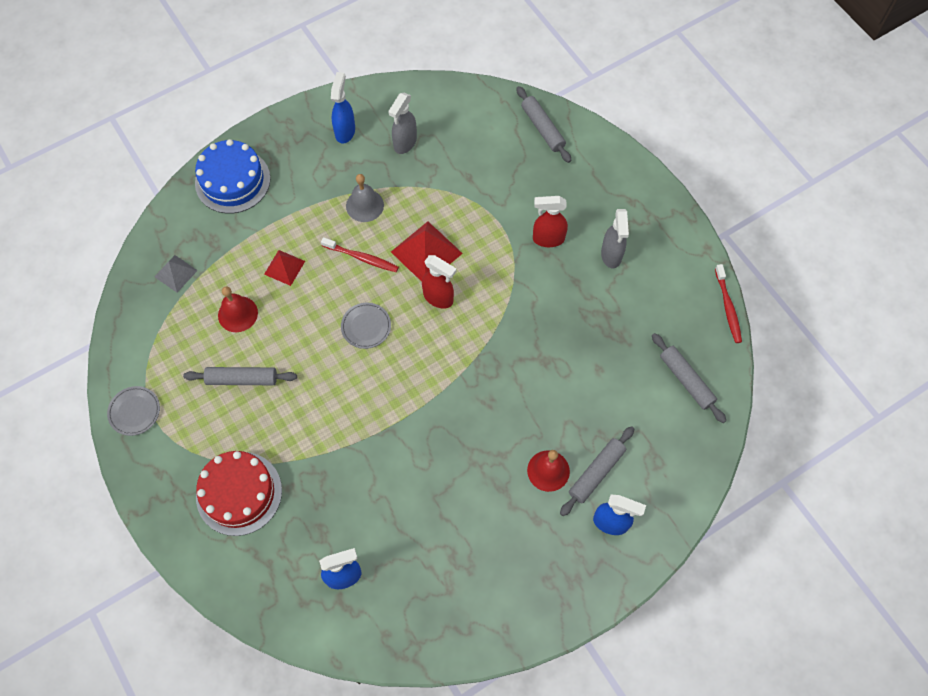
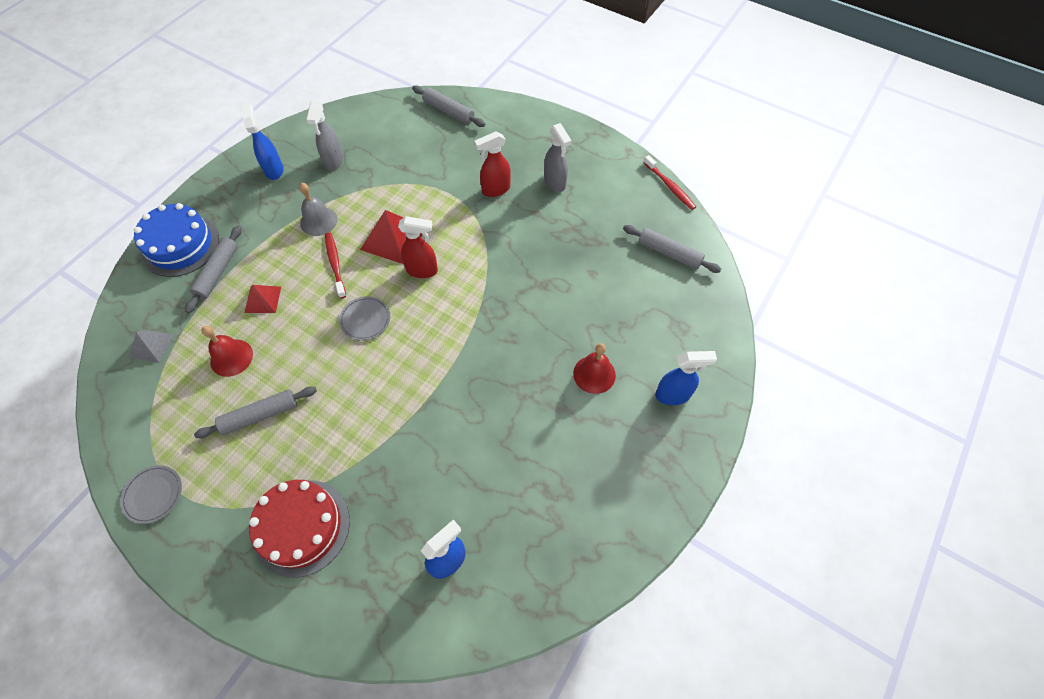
camera: 25 degrees left, 5 degrees down
(362, 258) = (335, 264): red toothbrush -> red toothbrush turned 105 degrees counterclockwise
(596, 473) = (637, 358): grey rolling pin -> grey rolling pin (218, 272)

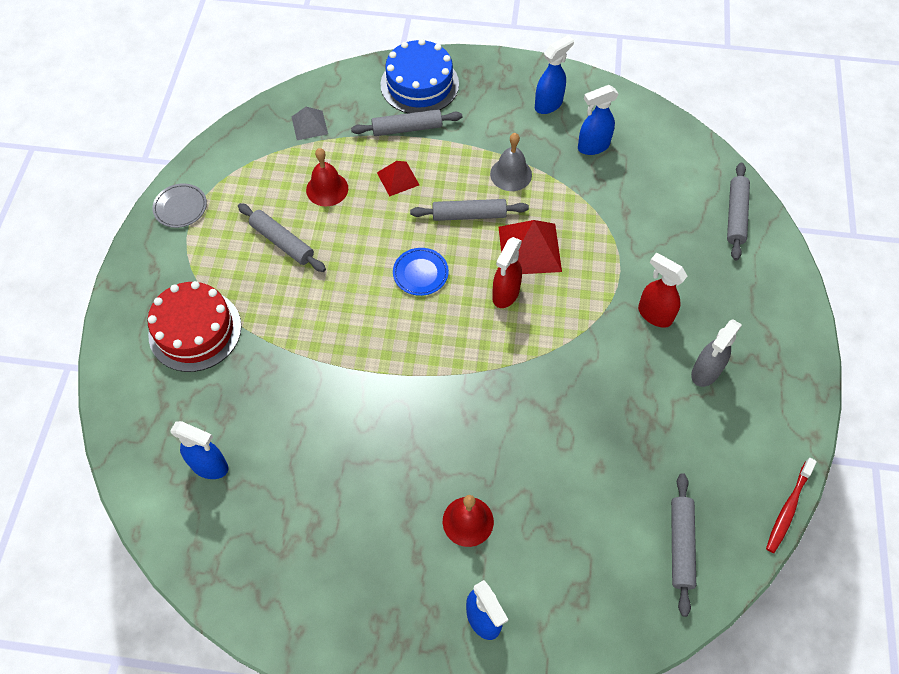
camera: 65 degrees right, 0 degrees up
(333, 161) = (592, 147): grey spray bottle -> blue spray bottle
(335, 264) = (469, 215): red toothbrush -> grey rolling pin
(365, 320) = (420, 273): grey plate -> blue plate
(422, 270) = (505, 294): red spray bottle -> red spray bottle turned 45 degrees clockwise

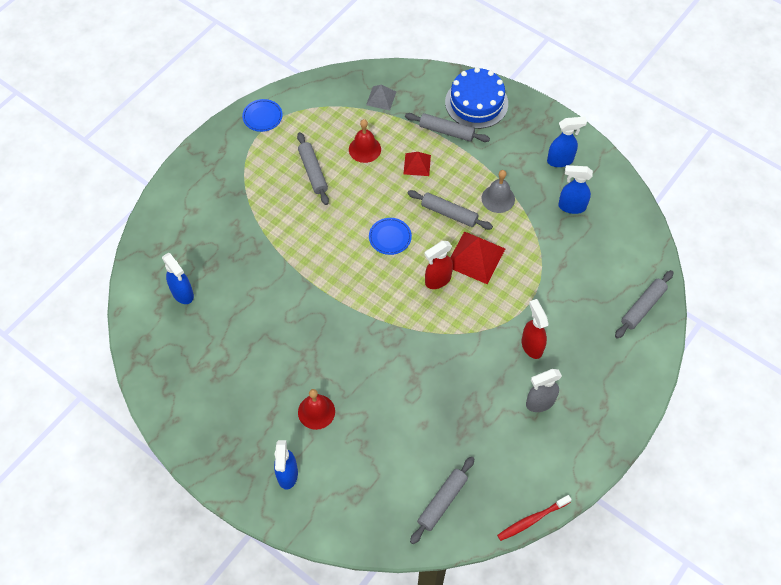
camera: 30 degrees right, 0 degrees up
(180, 207) = (262, 117): grey plate -> blue plate
(195, 330) = (224, 203): red cake -> none

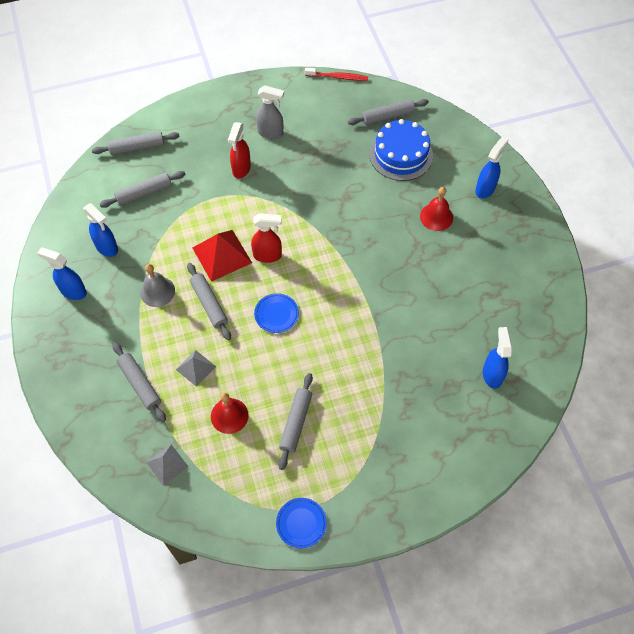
camera: 145 degrees left, 0 degrees up
(417, 164) = (196, 368): red pyramid -> grey pyramid
(476, 103) = (85, 396): blue cake -> blue cake (401, 155)
(591, 269) = (144, 193): none -> grey rolling pin

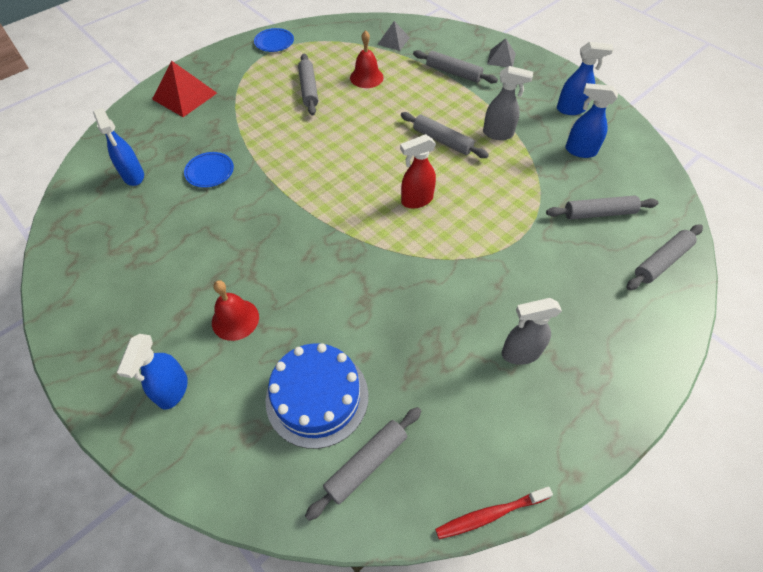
camera: 155 degrees right, 5 degrees down
(144, 193) = (599, 213): grey rolling pin -> grey rolling pin turned 45 degrees clockwise
(157, 291) = (498, 134): grey bell -> grey spray bottle
(196, 368) = (417, 95): grey pyramid -> grey pyramid (501, 58)
(222, 255) = (464, 184): red pyramid -> red pyramid (184, 96)
(241, 169) = (517, 284): red spray bottle -> none
(276, 314) = (372, 154): blue plate -> blue plate (210, 172)

